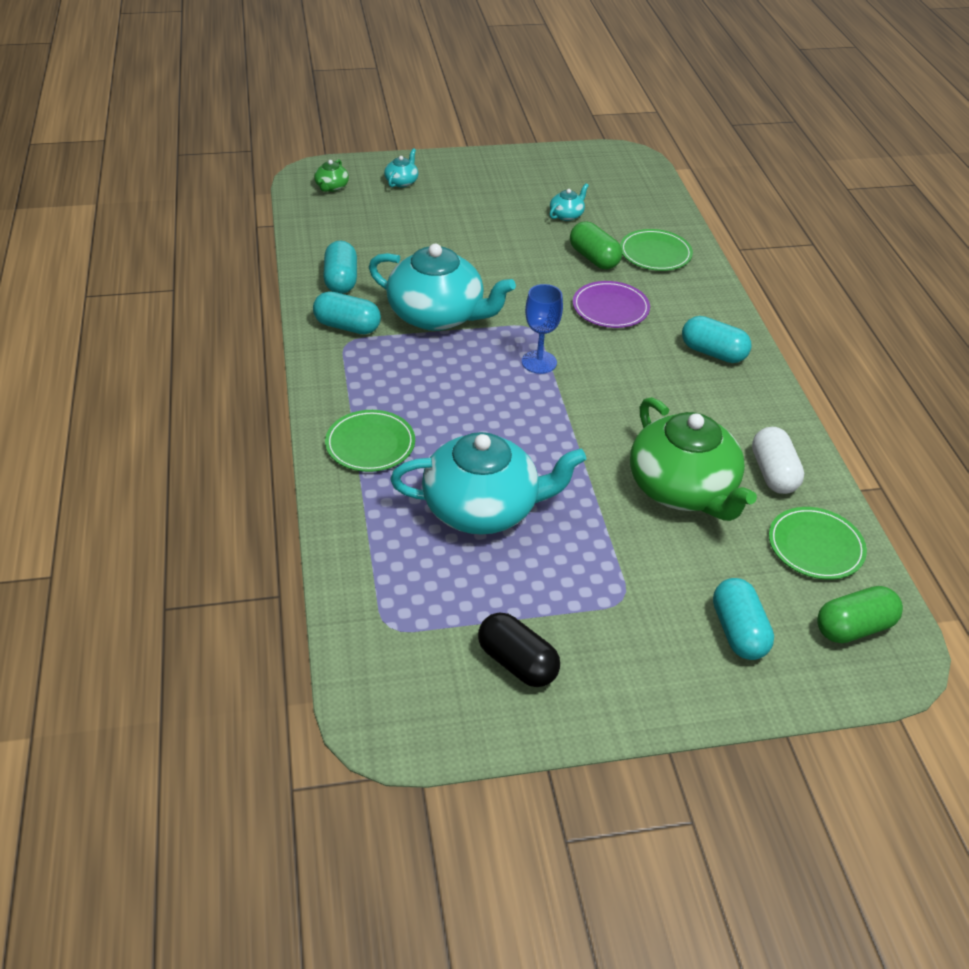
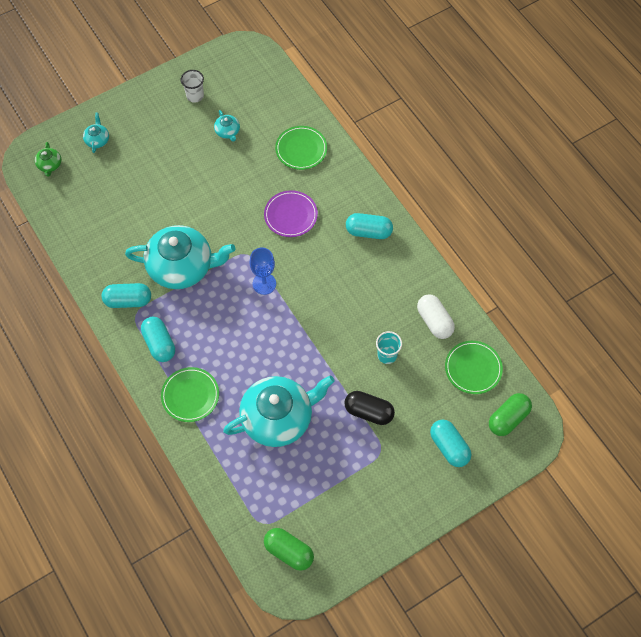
camera: 20 degrees left, 20 degrees up
(341, 280) = (103, 258): turquoise capsule -> turquoise capsule (159, 344)
(517, 663) = (340, 517): black capsule -> black capsule (368, 412)
(542, 177) = (195, 96): none -> white cup
(567, 215) = (227, 132): turquoise teapot -> turquoise teapot turned 135 degrees clockwise
(594, 258) = (262, 170): green capsule -> green capsule (289, 552)
(683, 489) = (387, 355): green teapot -> turquoise cup

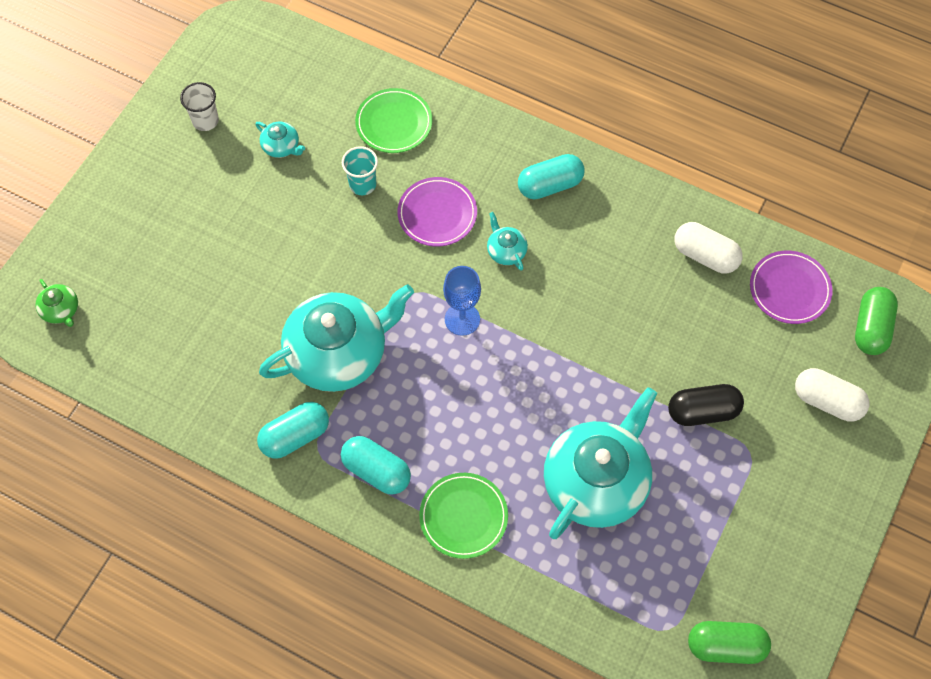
camera: 30 degrees left, 0 degrees up
(97, 140) = (107, 243): turquoise teapot -> turquoise teapot (506, 251)
(387, 355) = (677, 328): turquoise cup -> turquoise cup (362, 184)
(449, 447) = (827, 401): turquoise capsule -> white capsule
(473, 368) = (789, 289): green plate -> purple plate

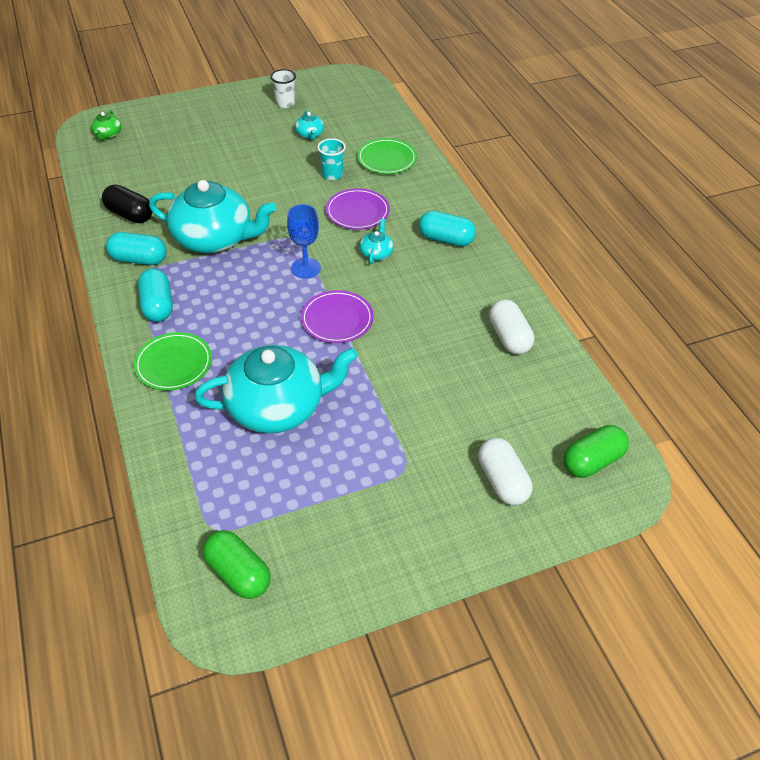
camera: 40 degrees right, 15 degrees down
(703, 411) = (400, 420): black capsule -> black capsule (130, 215)
(789, 289) = (551, 395): purple plate -> purple plate (337, 319)

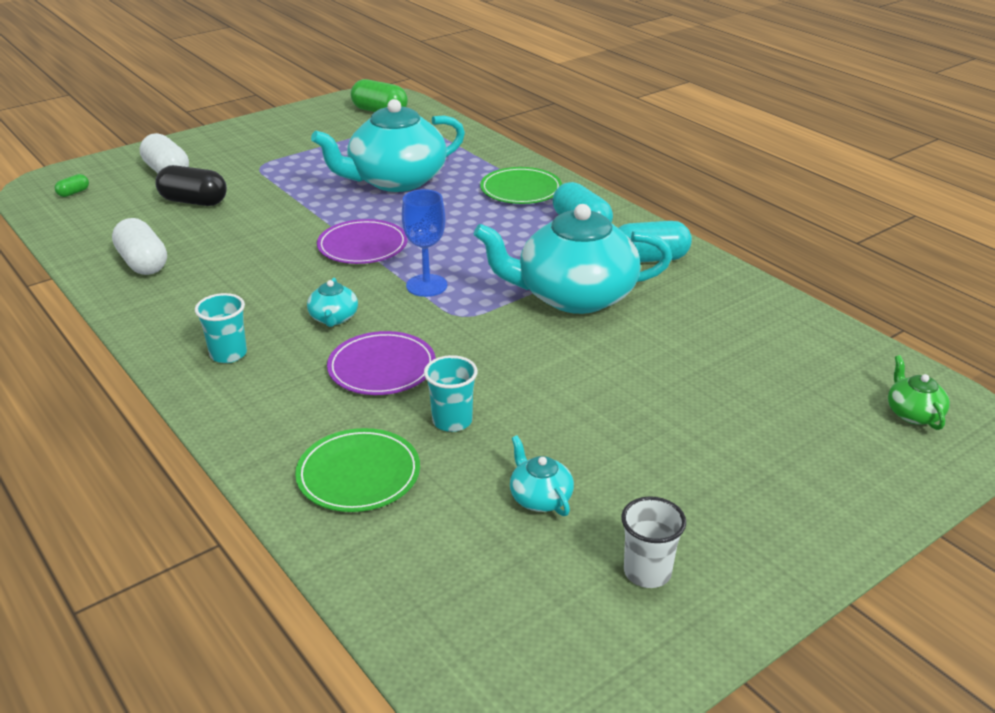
camera: 165 degrees right, 15 degrees down
(130, 215) = (720, 302): black capsule -> black capsule (194, 201)
(446, 239) = (228, 354): turquoise capsule -> turquoise cup
(592, 461) = (73, 193): green capsule -> green capsule, size x0.48

